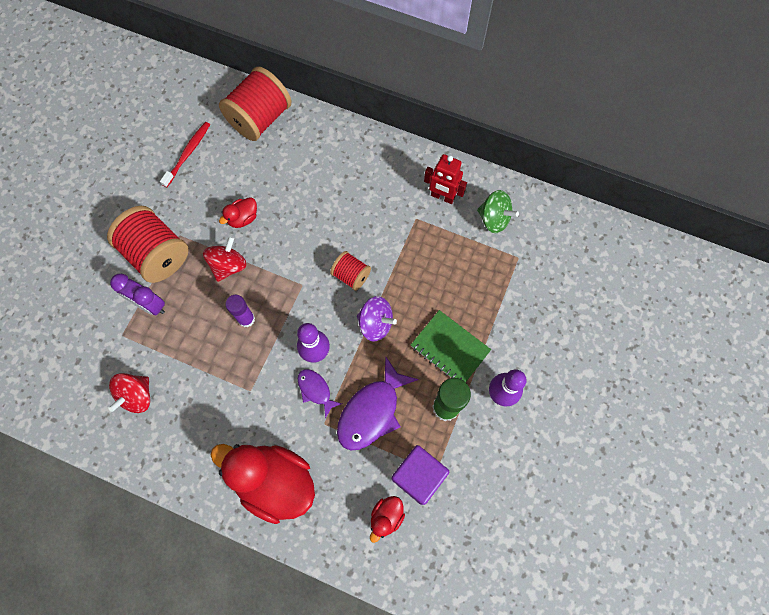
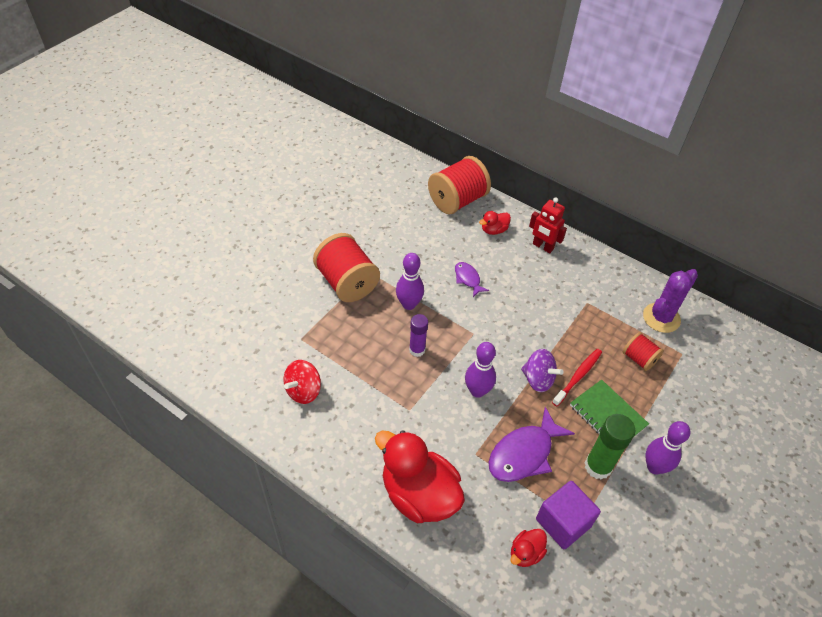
camera: 10 degrees right, 20 degrees down
(149, 304) = (331, 320): purple clock -> none
(188, 153) = (389, 213): red toothbrush -> red toothbrush (578, 376)
(229, 266) = (409, 304): red spinning top -> purple bowling pin
(243, 218) = (428, 271): red duck -> red duck (494, 230)
(316, 390) = (472, 423): purple fish -> purple fish (468, 279)
(351, 275) = (520, 335): red spool -> red spool (639, 359)
(442, 197) = (614, 290): red robot -> red robot (542, 247)
(494, 219) = (661, 318): green spinning top -> purple cactus

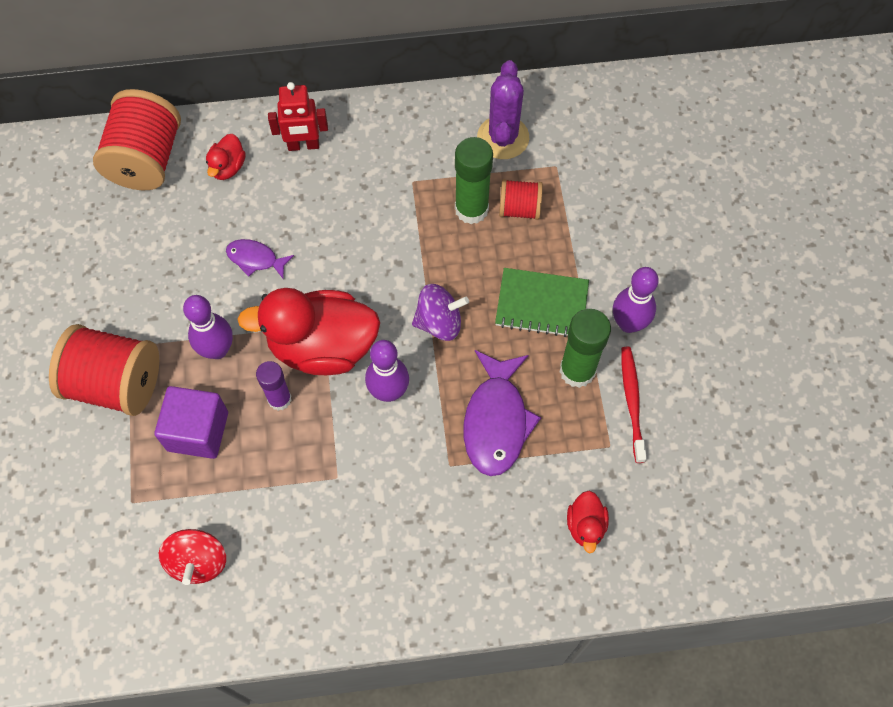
camera: 40 degrees left, 15 degrees up
(419, 494) = (432, 562): red duck -> red duck (322, 347)
(563, 523) = (593, 461): purple cube -> purple cube (198, 431)
(578, 376) = (476, 283): red toothbrush -> red toothbrush (632, 401)
(609, 339) = (471, 209): none -> green glue stick

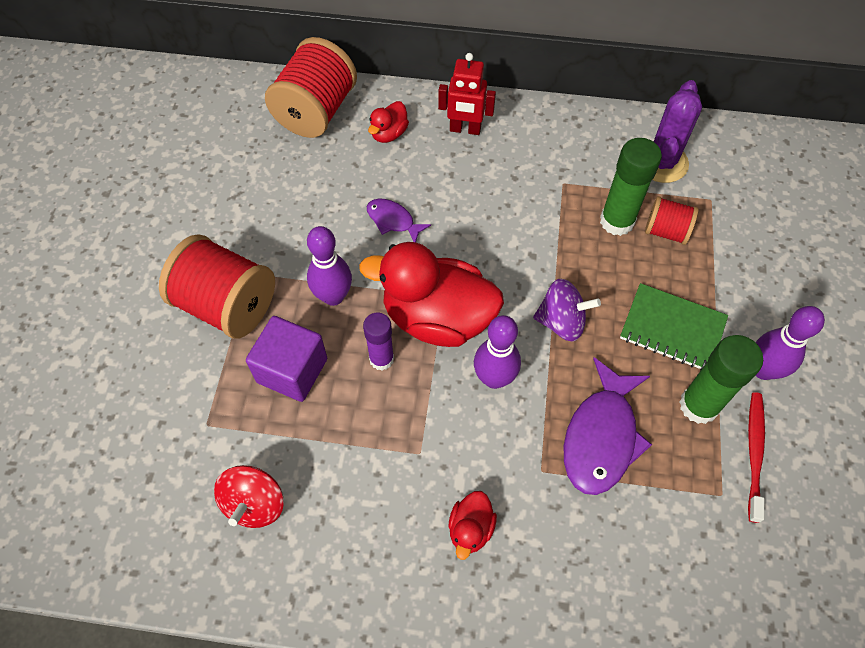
camera: 15 degrees right, 5 degrees down
(585, 526) = (679, 577): red duck -> red duck (470, 529)

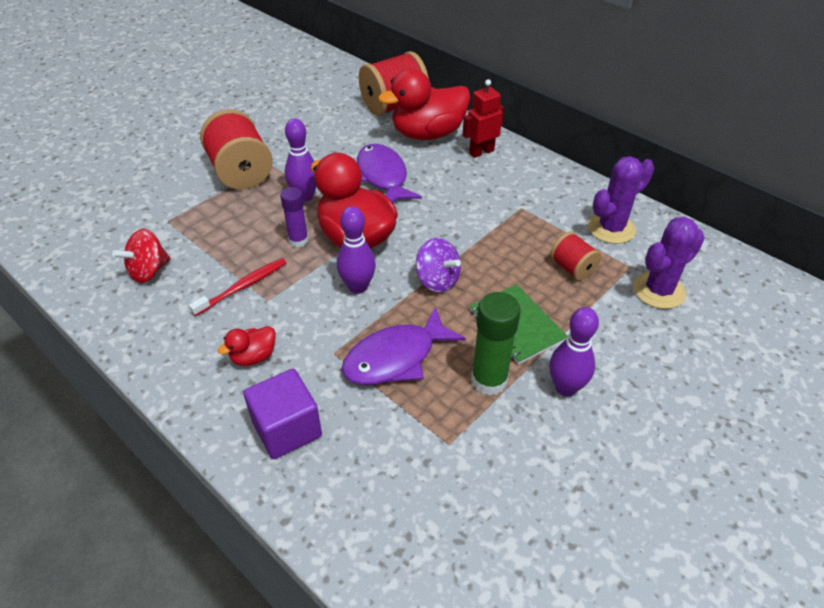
camera: 35 degrees right, 15 degrees down
(292, 370) = (241, 220): purple cube -> purple cube (287, 429)
(389, 134) = (428, 134): red duck -> red duck, size x2.22
(393, 220) = (382, 177): purple fish -> purple fish, size x1.84
(465, 129) = (481, 152): red robot -> red robot turned 105 degrees clockwise
(617, 221) = (539, 245): green glue stick -> none
(753, 213) = (659, 290): none -> purple cactus
(754, 453) = (503, 433): red toothbrush -> red toothbrush (243, 286)

